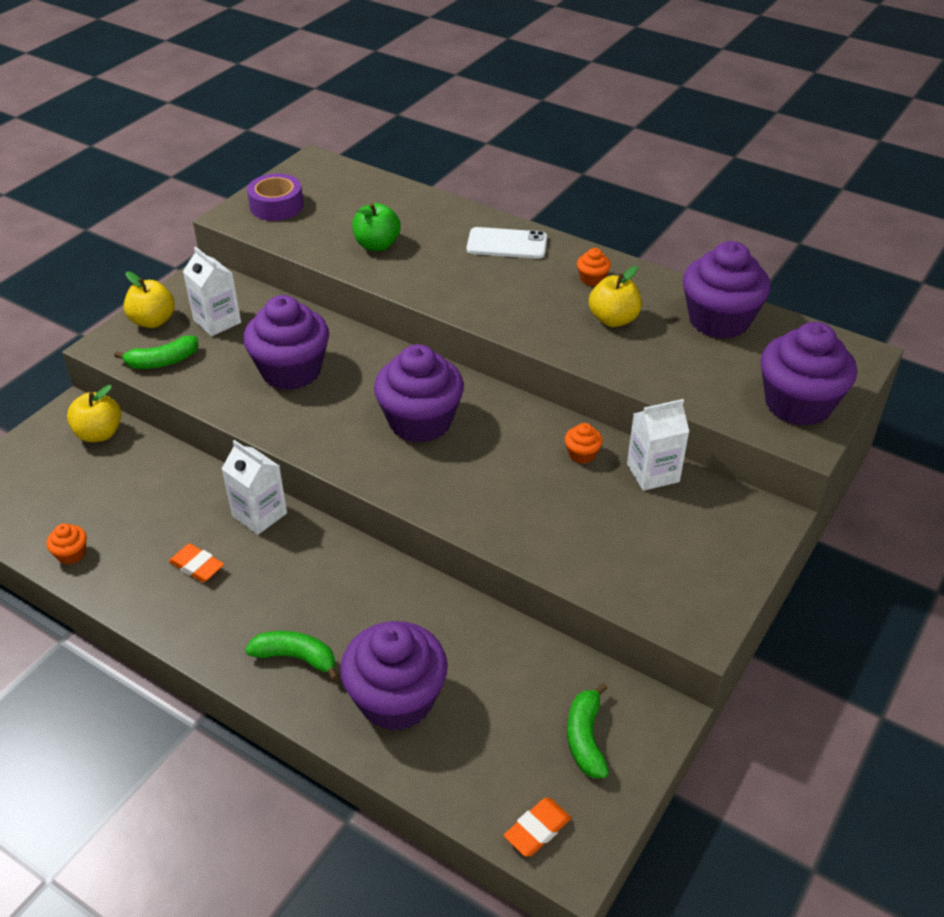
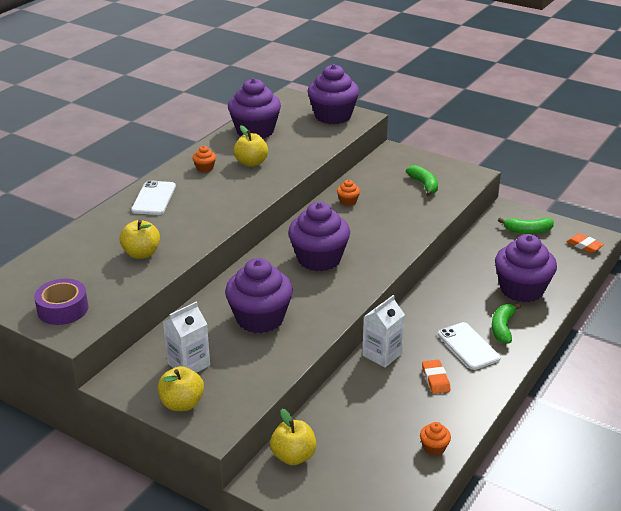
camera: 90 degrees left, 10 degrees down
(162, 361) = (242, 389): green banana -> green banana (424, 185)
(197, 566) = (435, 379): orange eraser -> orange eraser turned 45 degrees counterclockwise
(260, 609) = (468, 346): none -> white phone
(377, 245) = (141, 254): green apple -> yellow apple
(653, 473) = (362, 180): white carton -> none

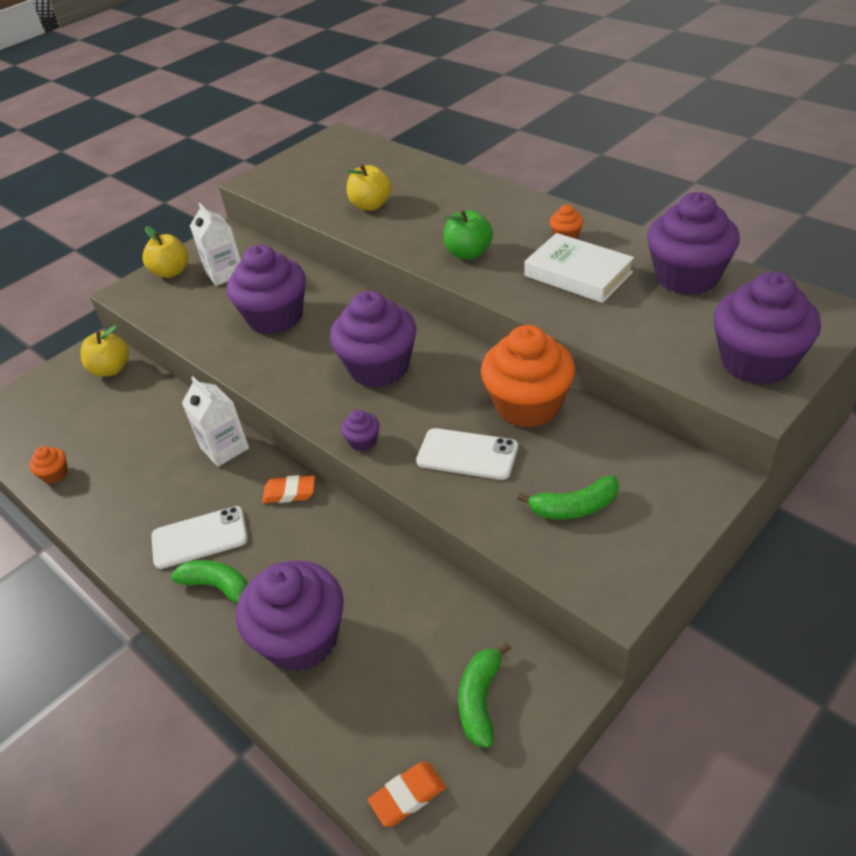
camera: 105 degrees right, 10 degrees up
(63, 309) = (293, 172): purple tape -> none
(154, 198) = (491, 204): white phone -> white phone (467, 454)
(222, 202) = (468, 253): none -> green apple
(251, 163) = (578, 274): yellow apple -> white book
(348, 201) = (528, 405): orange cupcake -> orange cupcake, size x2.40
(393, 256) = (363, 441): none -> purple cupcake
(435, 379) = (156, 492): orange eraser -> orange eraser (289, 492)

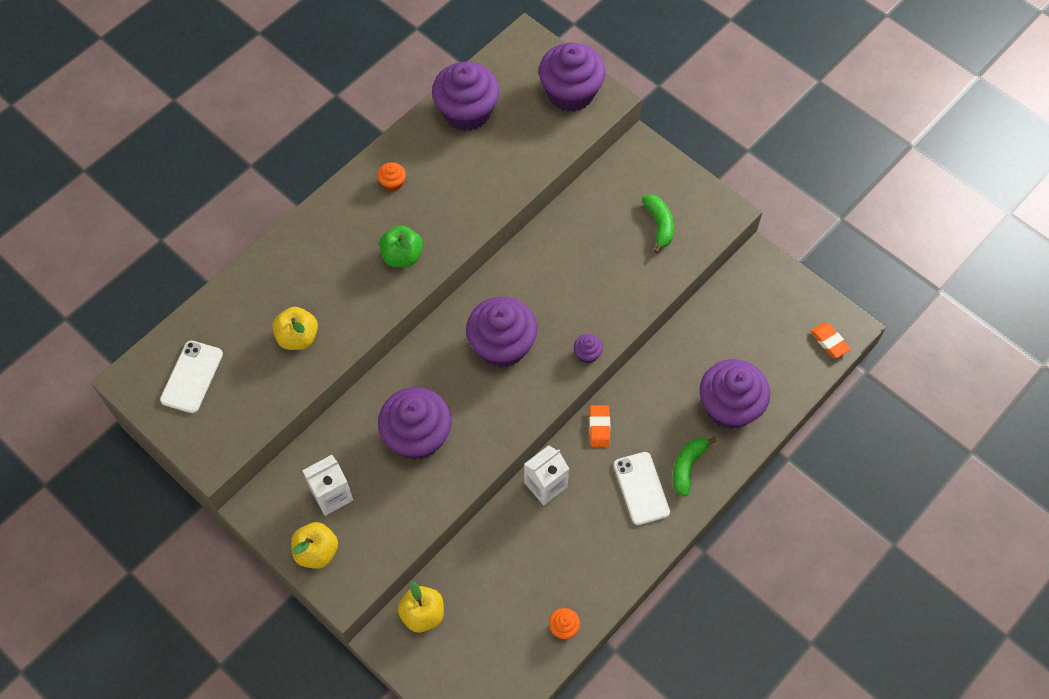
camera: 95 degrees left, 20 degrees up
(467, 454) = (606, 285): white phone -> white phone (192, 377)
(480, 700) = (771, 303): green banana -> none
(528, 405) = (559, 243): orange cupcake -> none
(578, 274) = (449, 180): white book -> none

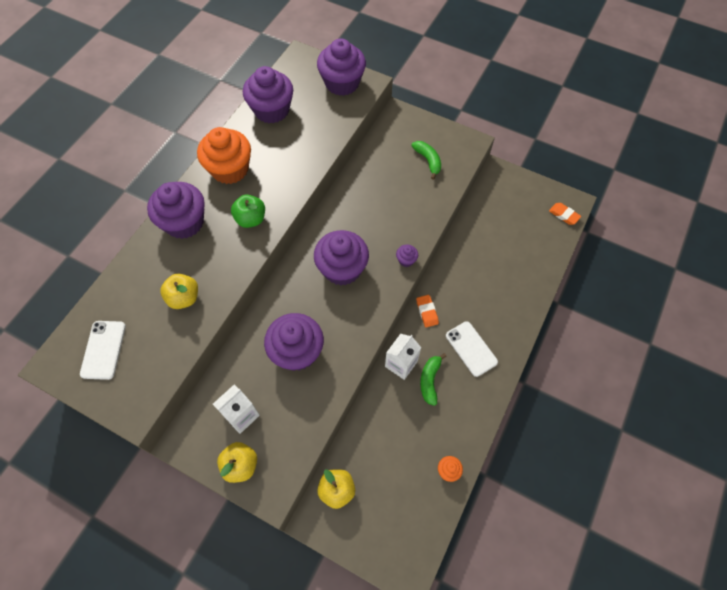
camera: 15 degrees left, 0 degrees up
(392, 183) = (230, 169): orange cupcake -> orange cupcake, size x2.40
(687, 466) = (498, 324): green banana -> green banana (430, 380)
(729, 406) = (513, 275): purple cupcake -> purple cupcake (184, 222)

